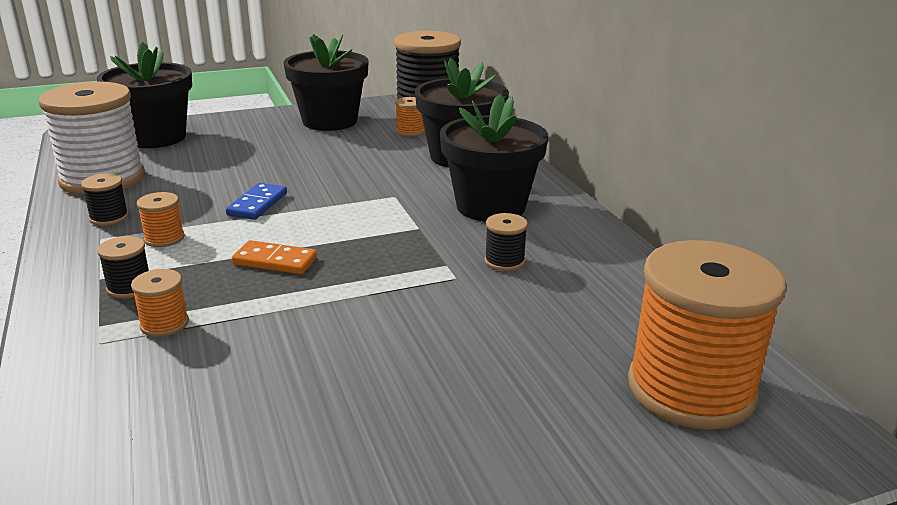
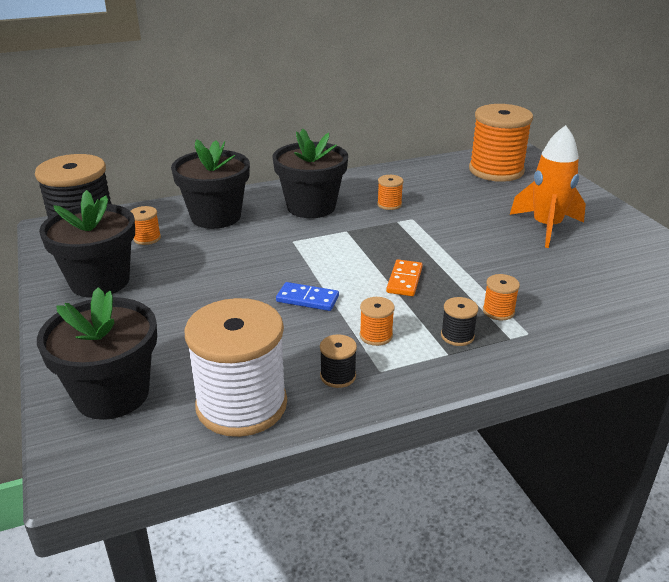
camera: 90 degrees left, 5 degrees up
(417, 417) = (546, 227): none -> orange rocket
(504, 261) = (389, 204): black spool -> orange spool

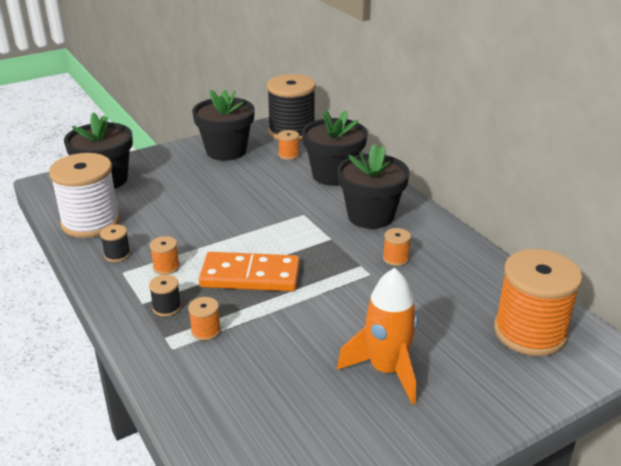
camera: 80 degrees right, 0 degrees up
(307, 299) = (214, 231): blue domino -> none
(404, 280) = (250, 276): orange domino -> orange domino, size x1.90

